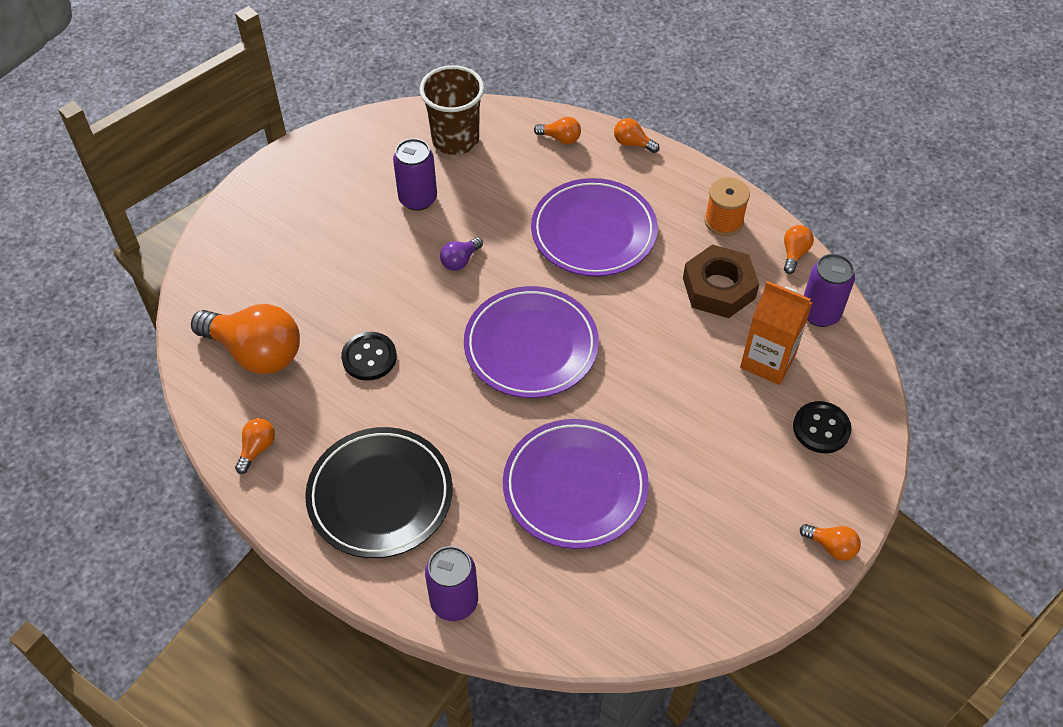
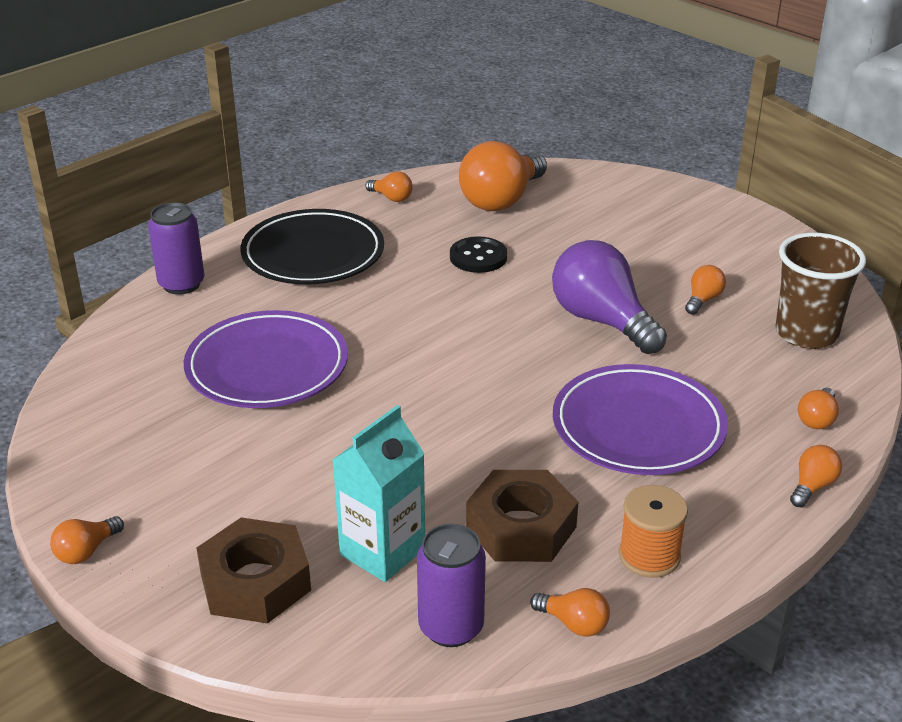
camera: 100 degrees right, 20 degrees down
(418, 199) = (703, 300): purple can -> orange light bulb
(460, 261) = (602, 321): purple light bulb -> purple light bulb, size x2.24
(531, 346) = (464, 357): purple plate -> none
(767, 361) = (382, 551): orange carton -> turquoise carton
(821, 428) = (255, 582): black button -> brown nut

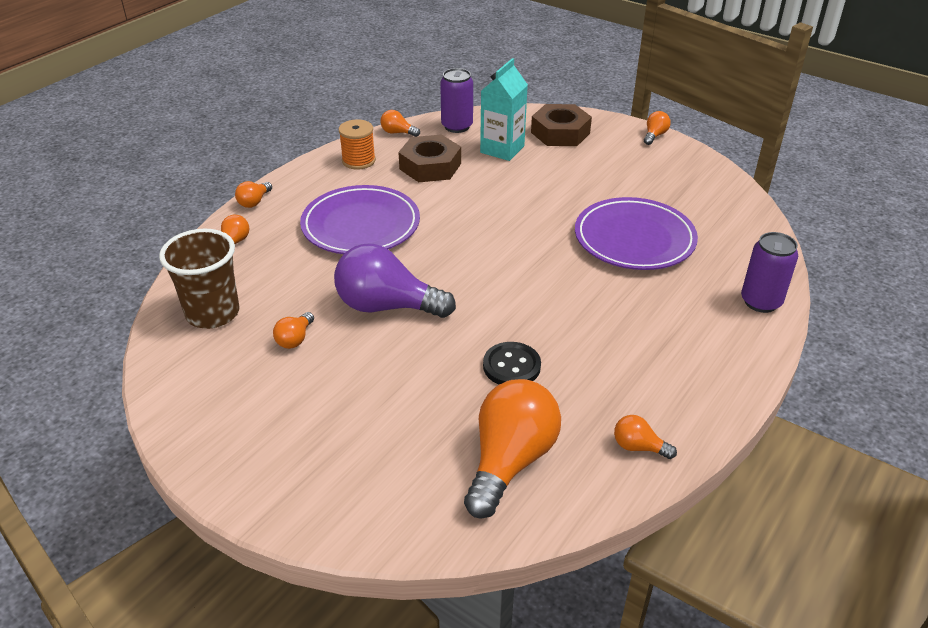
camera: 170 degrees right, 5 degrees up
(313, 254) = (671, 350): black plate -> none
(602, 321) = (387, 306): purple light bulb -> purple light bulb turned 150 degrees clockwise

